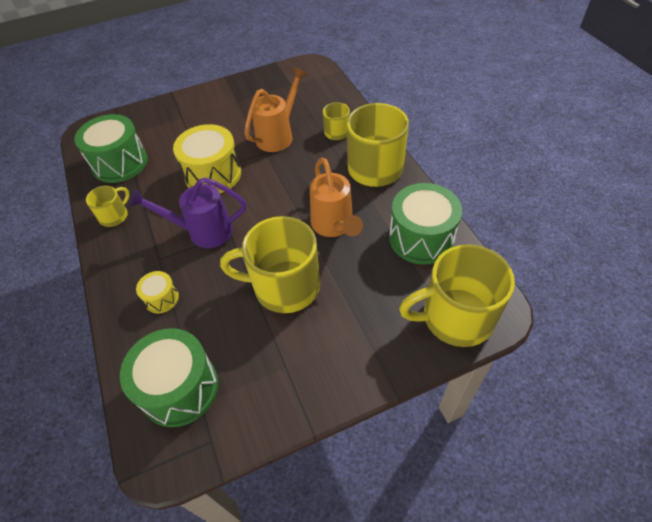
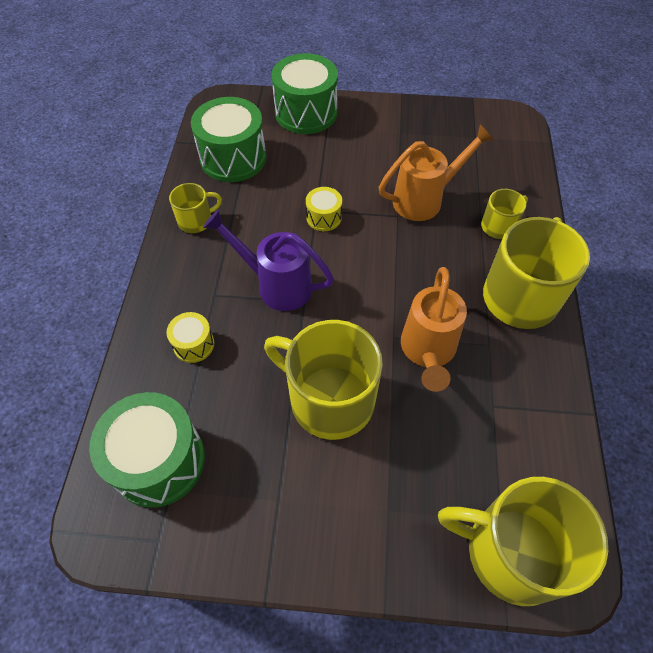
camera: 25 degrees right, 5 degrees up
(213, 174) = (324, 217): yellow drum -> yellow drum, size x0.50
(421, 238) = (527, 422): green drum -> green drum (306, 112)

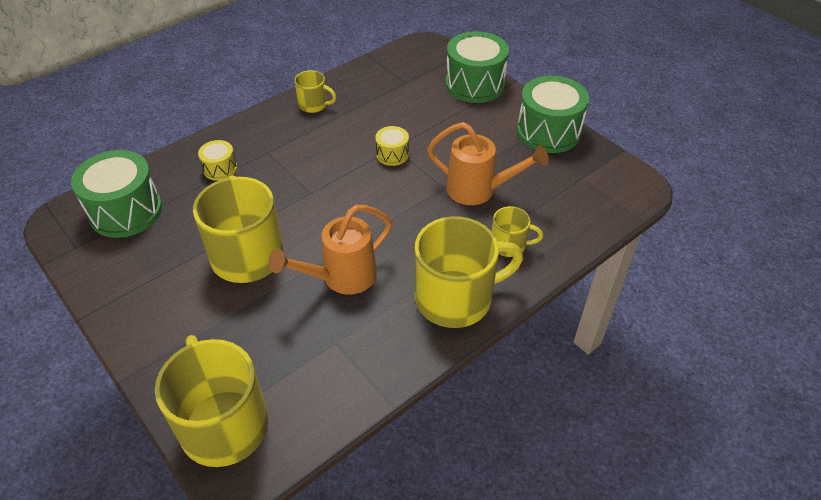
camera: 45 degrees right, 10 degrees down
(233, 158) = (386, 83): green drum -> green drum (548, 132)
(277, 285) = (308, 172): purple watering can -> none

